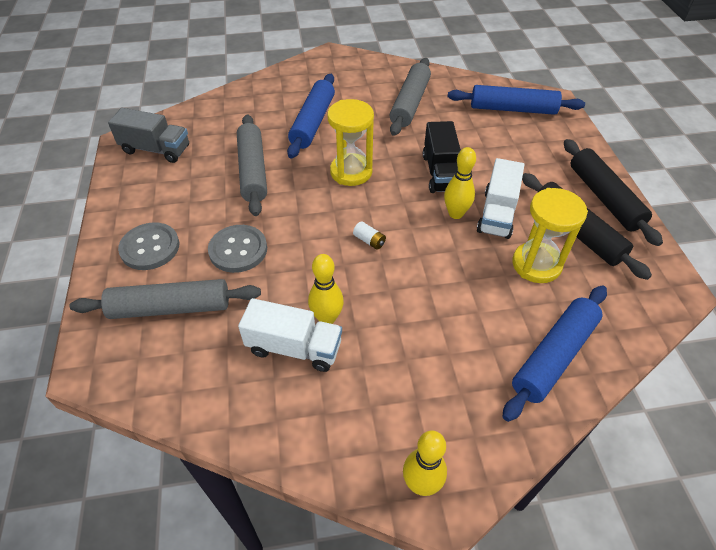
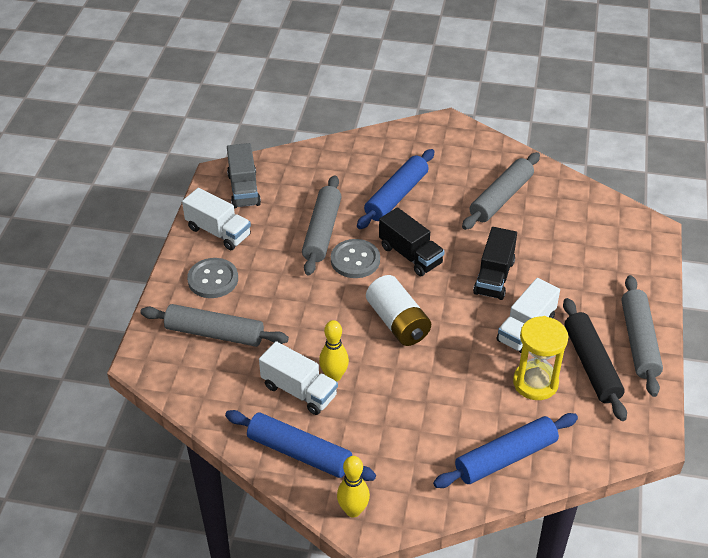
camera: 20 degrees right, 5 degrees down
(141, 197) = (218, 232): none -> white truck
(156, 149) = (244, 189): grey truck -> grey truck turned 45 degrees clockwise
(238, 250) = (283, 301): grey button -> grey button (355, 260)
(351, 172) = (410, 255): yellow hourglass -> black truck
(369, 241) = (398, 322): white battery -> white battery, size x2.48
(455, 214) = (487, 319): yellow bowling pin -> none
(513, 109) = (603, 229): blue rolling pin -> blue rolling pin (299, 453)
(604, 198) = (639, 341): black rolling pin -> grey rolling pin

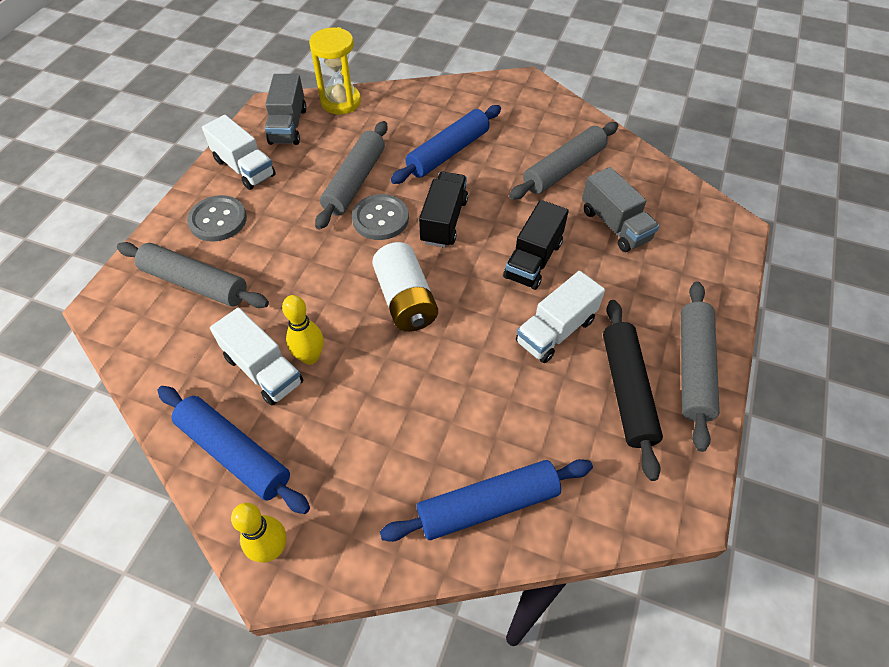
camera: 10 degrees right, 10 degrees up
(410, 255) = (444, 221): black truck -> black truck turned 135 degrees counterclockwise
(535, 383) = (551, 404): yellow hourglass -> yellow hourglass (341, 102)
(554, 240) = (615, 225): none -> grey truck

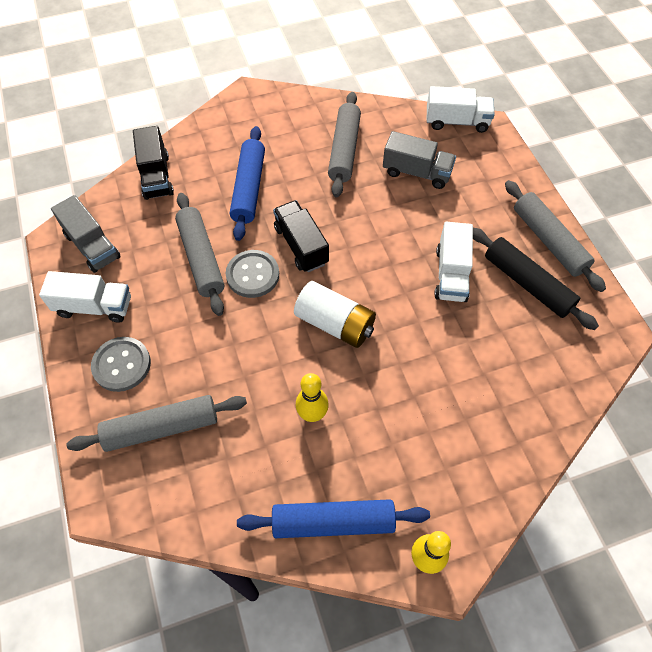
camera: 40 degrees left, 5 degrees up
(263, 370) = (289, 450): white truck -> white truck (457, 122)
(341, 102) = (116, 197): yellow hourglass -> none
(488, 505) = (521, 419): blue rolling pin -> none
(533, 260) = (390, 234): black truck -> black truck (156, 176)

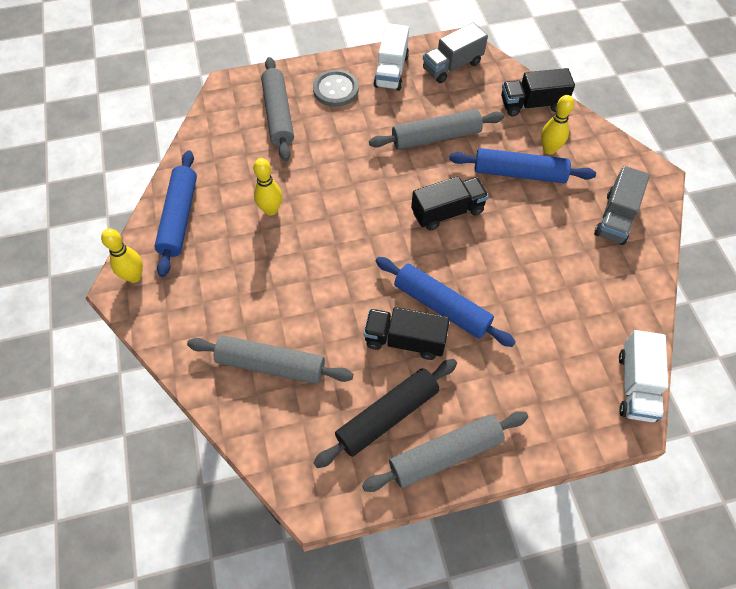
camera: 95 degrees right, 0 degrees up
(218, 165) = (549, 149): none -> yellow bowling pin
(252, 275) = (415, 173): grey button -> none
(335, 324) = (357, 233): white battery -> none
(344, 150) = (577, 259): grey rolling pin -> grey rolling pin (271, 365)
(410, 247) = (441, 306): none -> blue rolling pin
(416, 172) = (547, 327): grey truck -> grey truck (615, 217)
(451, 274) = (405, 340): white truck -> black truck

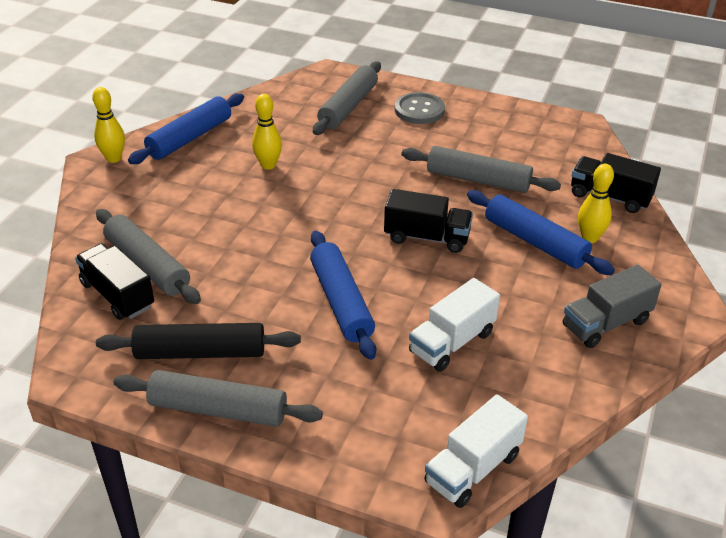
camera: 35 degrees right, 20 degrees down
(391, 71) = (487, 117): white truck -> white truck (452, 342)
(405, 340) = (279, 308): black truck -> black truck (117, 295)
(452, 66) = (554, 136): grey truck -> none

